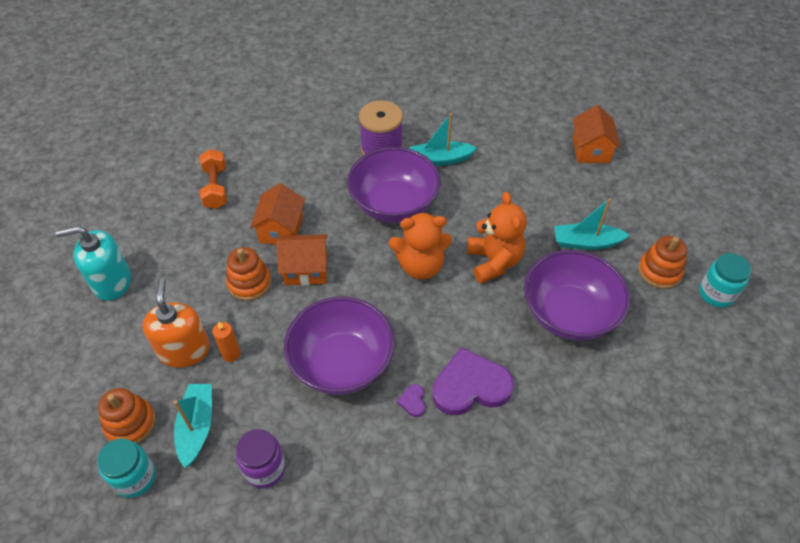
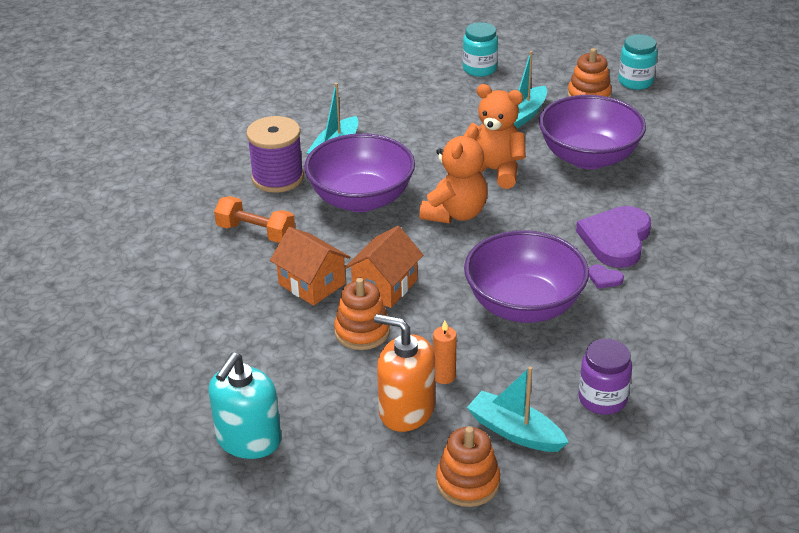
camera: 55 degrees left, 15 degrees down
(135, 477) = (540, 499): turquoise jar -> turquoise jar (479, 69)
(215, 187) = (194, 310): orange dumbbell -> orange dumbbell (256, 232)
(591, 150) = (422, 67): orange house -> none

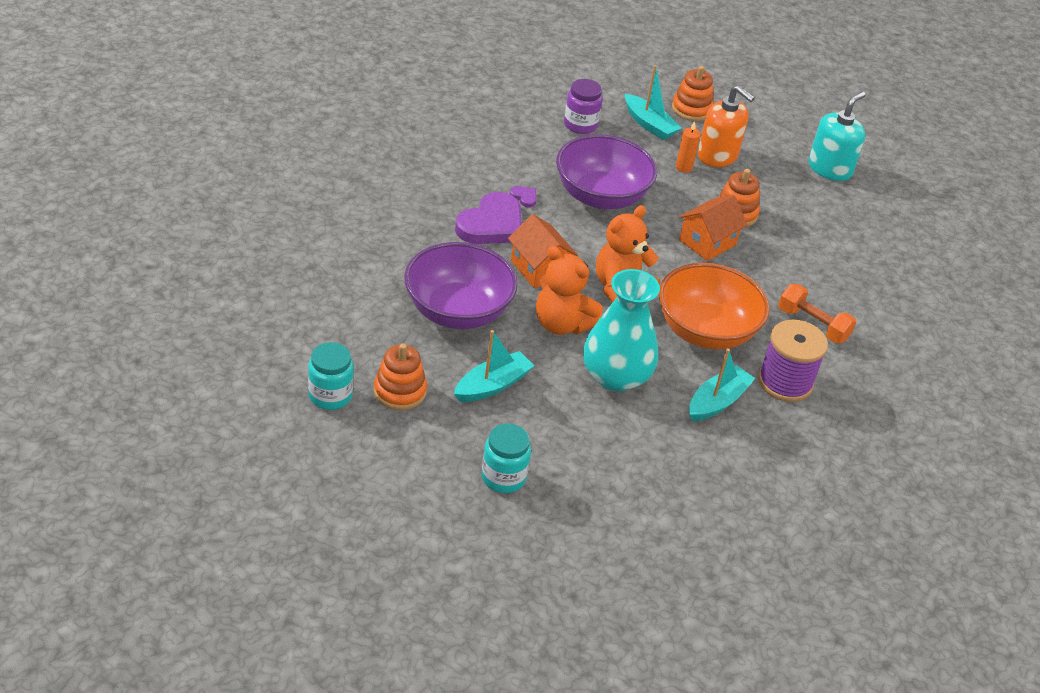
camera: 170 degrees left, 5 degrees up
(312, 284) = (768, 262): orange house -> orange house (539, 269)
(361, 199) = (705, 331): purple bowl -> orange bowl
(428, 145) = (615, 376): none -> turquoise vase

